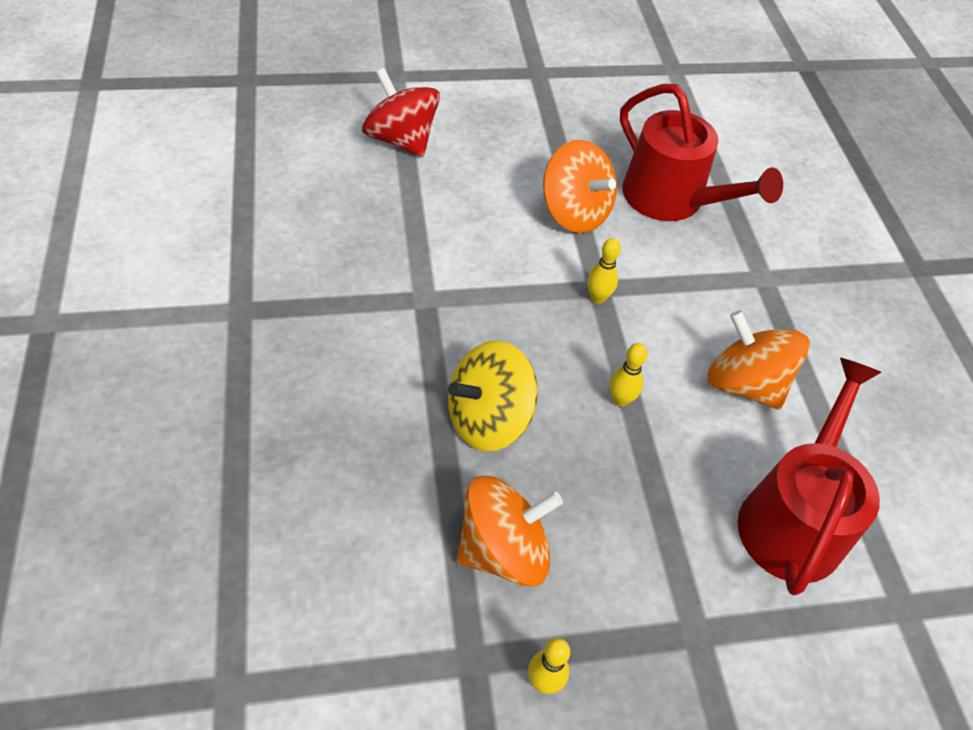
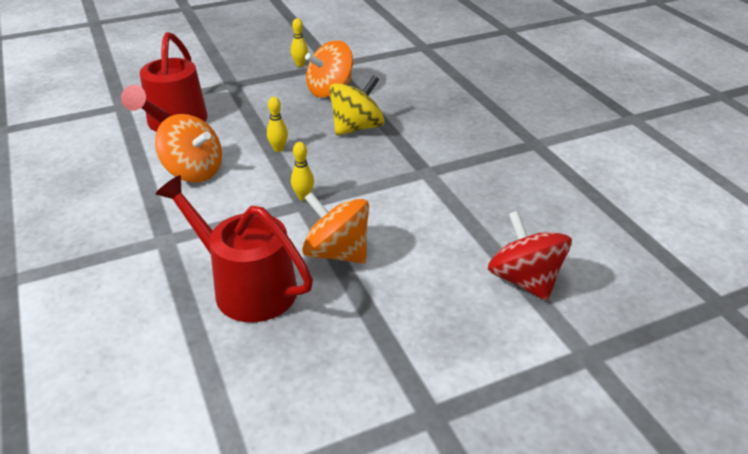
camera: 170 degrees right, 15 degrees down
(401, 140) = (524, 280): red spinning top -> red spinning top turned 150 degrees counterclockwise

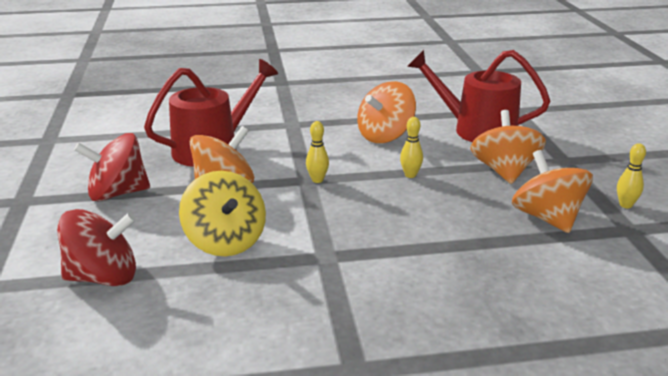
camera: 105 degrees right, 10 degrees down
(260, 107) = (504, 171): none -> orange spinning top
(357, 128) = (443, 224): yellow spinning top -> yellow spinning top (225, 241)
(381, 330) = (117, 193): none -> red spinning top

